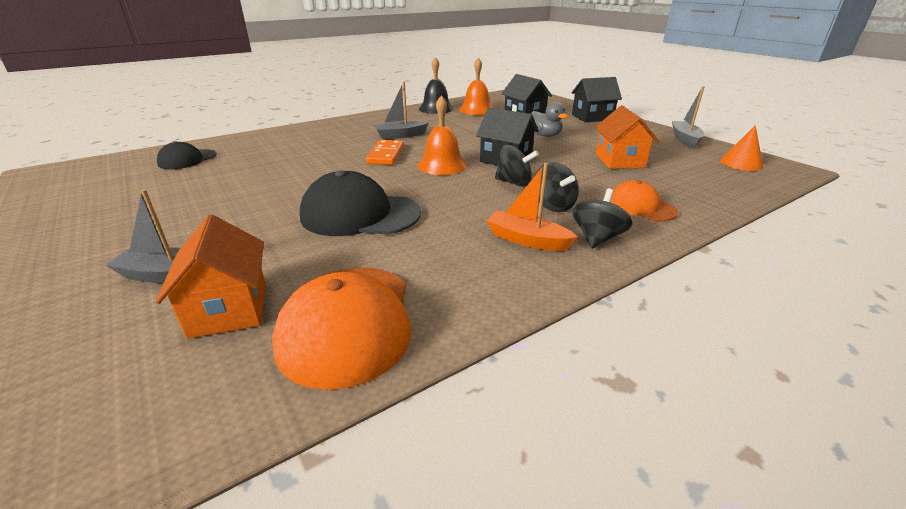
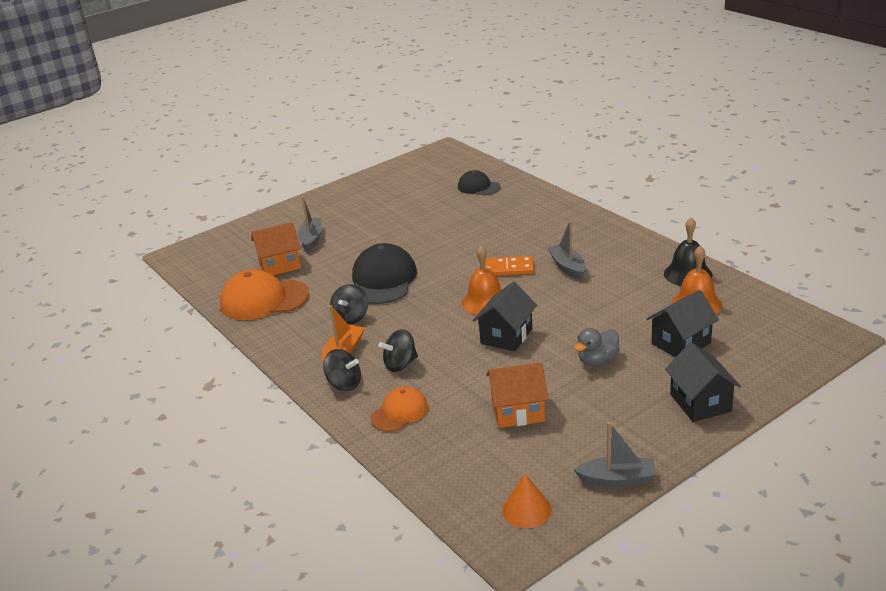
camera: 90 degrees right, 0 degrees up
(514, 183) = (447, 343): black spinning top -> black spinning top (351, 317)

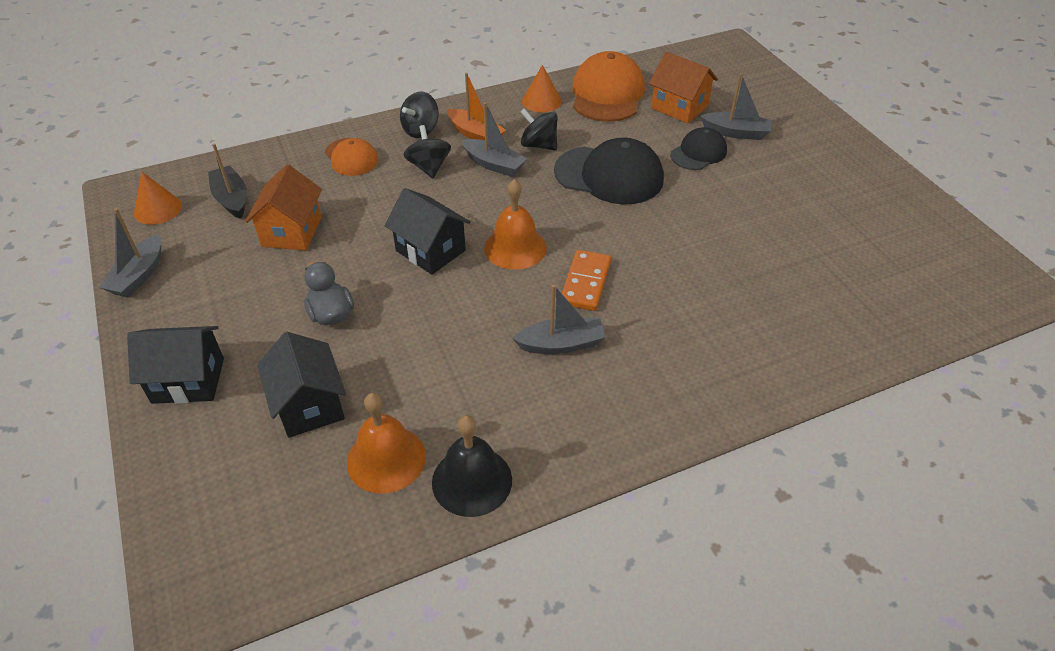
camera: 100 degrees right, 15 degrees up
(280, 265) = (679, 107): orange house -> orange house turned 45 degrees counterclockwise
(281, 330) = (541, 101): none -> orange cone
(385, 333) = (494, 164): none -> grey boat
(478, 187) = (858, 303): black cap -> black cap (698, 153)
(490, 465) = (232, 199): none -> black boat

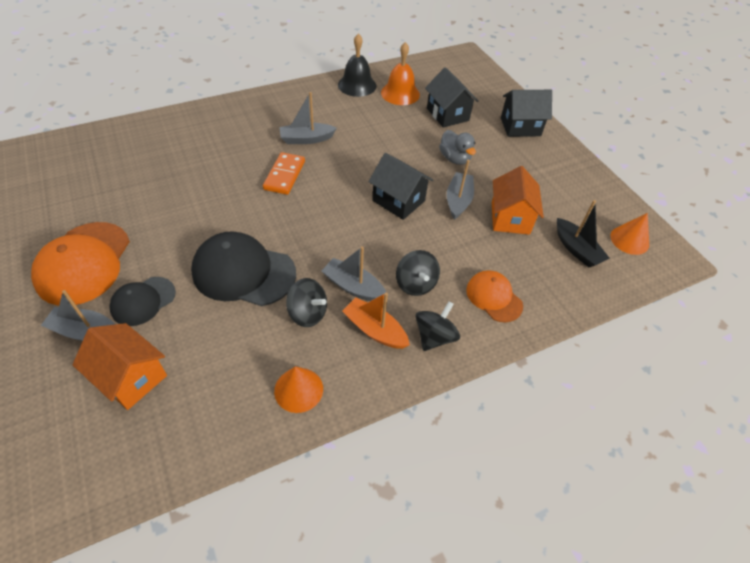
camera: 175 degrees right, 5 degrees up
(139, 275) = (598, 186): grey boat -> grey boat (458, 200)
(515, 248) = (334, 202): orange bell -> none
(607, 94) = (213, 405): orange cap -> orange cap (84, 263)

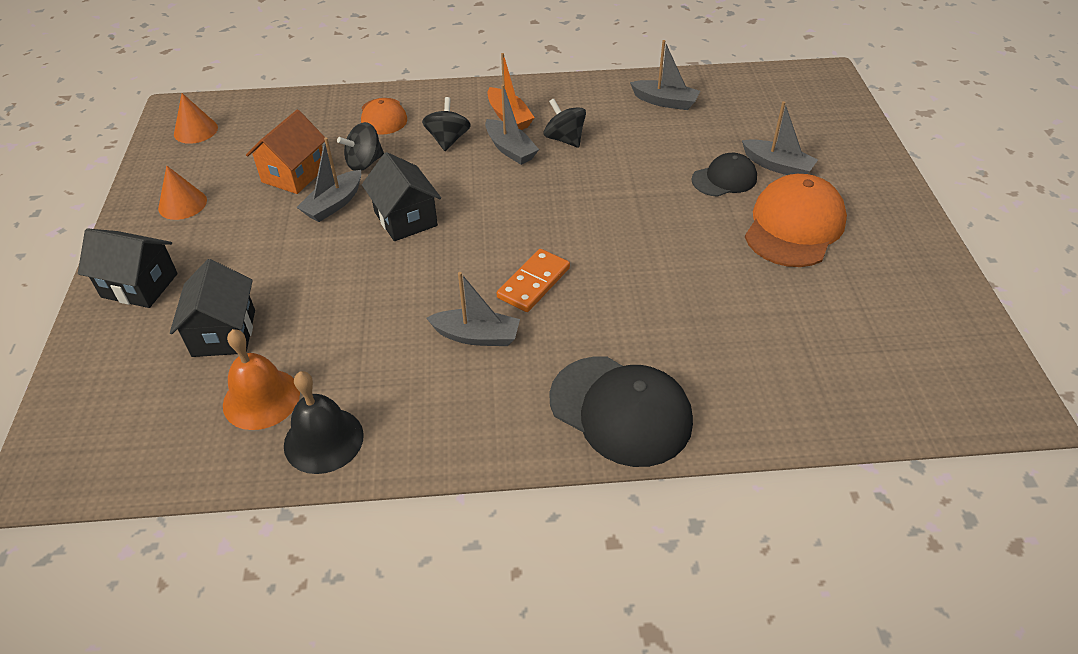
camera: 155 degrees left, 5 degrees down
(131, 377) = (731, 128): orange house -> none
(210, 404) = (665, 102): none -> grey boat
(243, 272) = (617, 183): black cap -> black cap (620, 410)
(298, 389) = (592, 96): orange cone -> orange cone (182, 204)
(434, 337) = (460, 103): black spinning top -> black spinning top (364, 163)
(454, 159) = (286, 257): grey duck -> none
(576, 249) = (260, 134): black boat -> none

